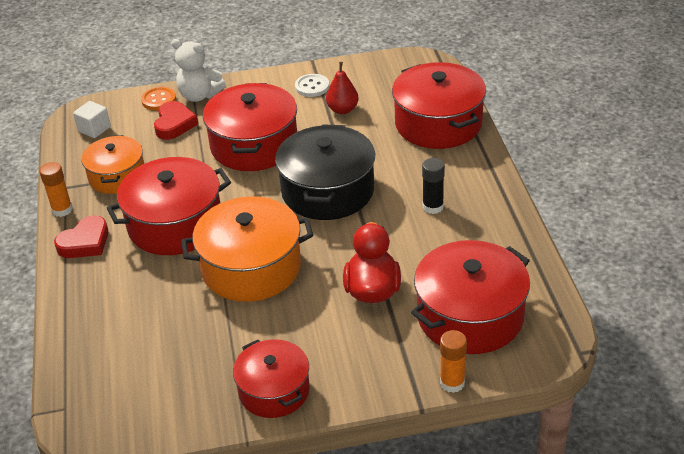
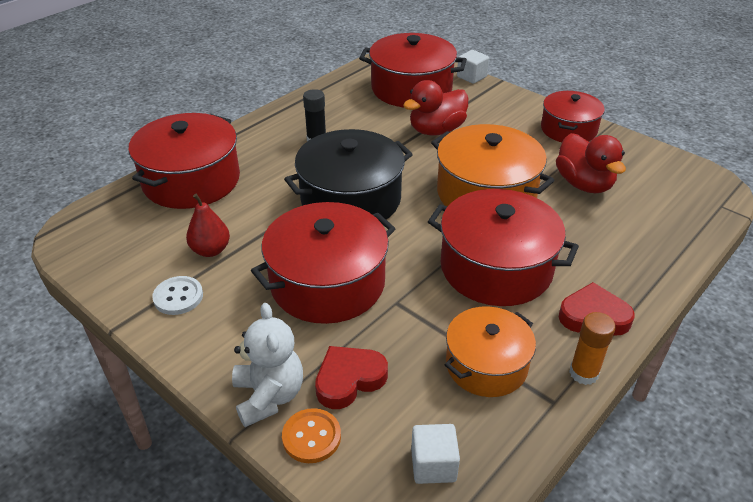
camera: 130 degrees left, 0 degrees up
(193, 337) = (584, 184): none -> red duck
(452, 383) = (471, 77): orange glue stick -> white cube

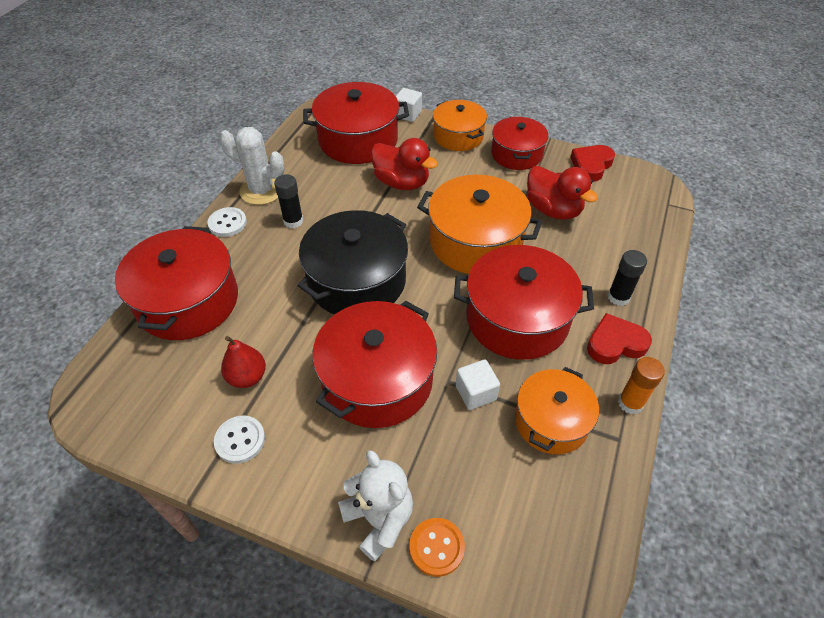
camera: 20 degrees left, 10 degrees up
(257, 129) = (227, 223): none -> white button
(300, 111) = (261, 190): none -> white cactus
(349, 379) = (442, 476): red heart -> red heart (591, 165)
(433, 465) = (551, 536): white cube -> white cube (475, 393)
(436, 130) = (402, 183): red duck -> red duck turned 90 degrees counterclockwise
(514, 103) = (458, 136): none -> orange pot
(619, 276) = (618, 297): none -> black glue stick

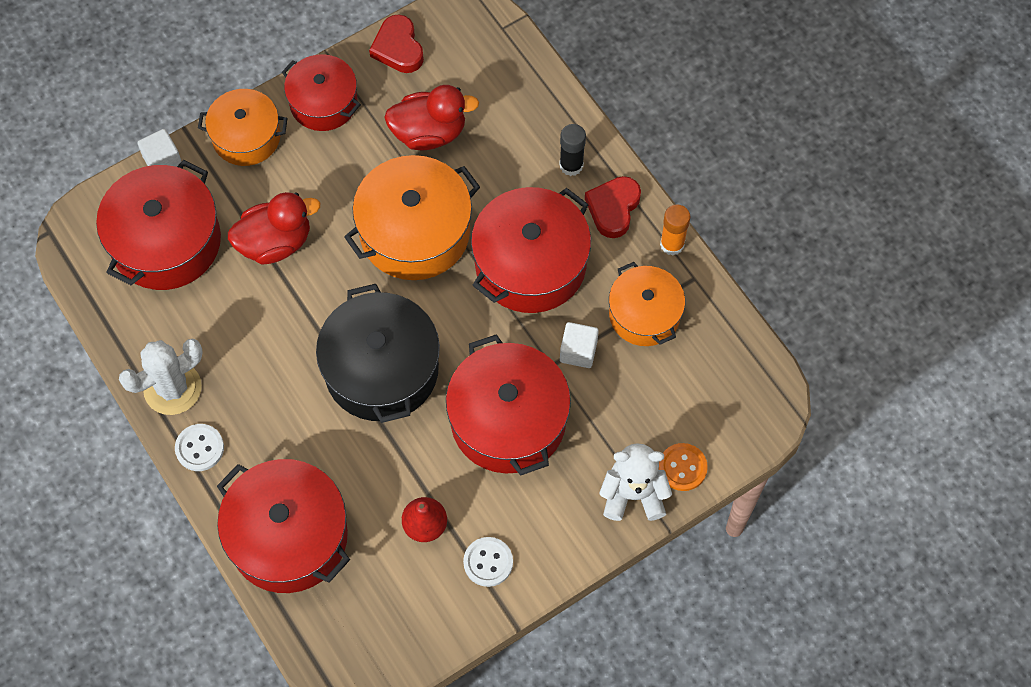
camera: 55 degrees left, 15 degrees up
(293, 221) = (249, 382): black glue stick -> none

